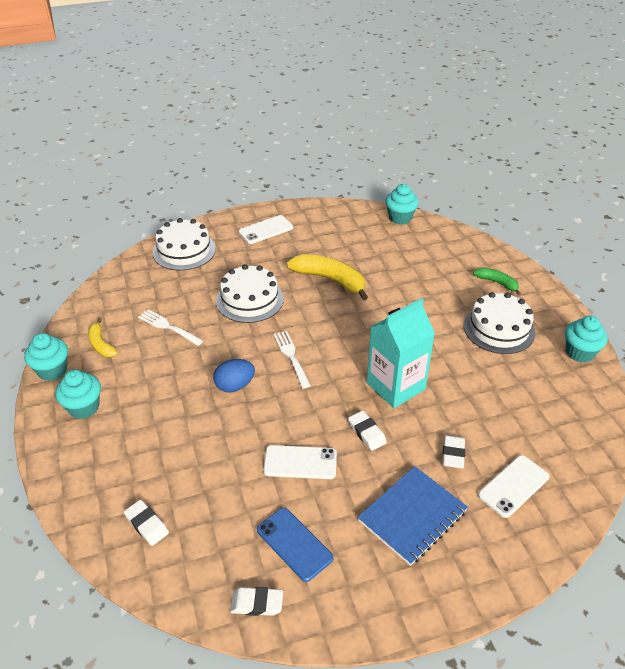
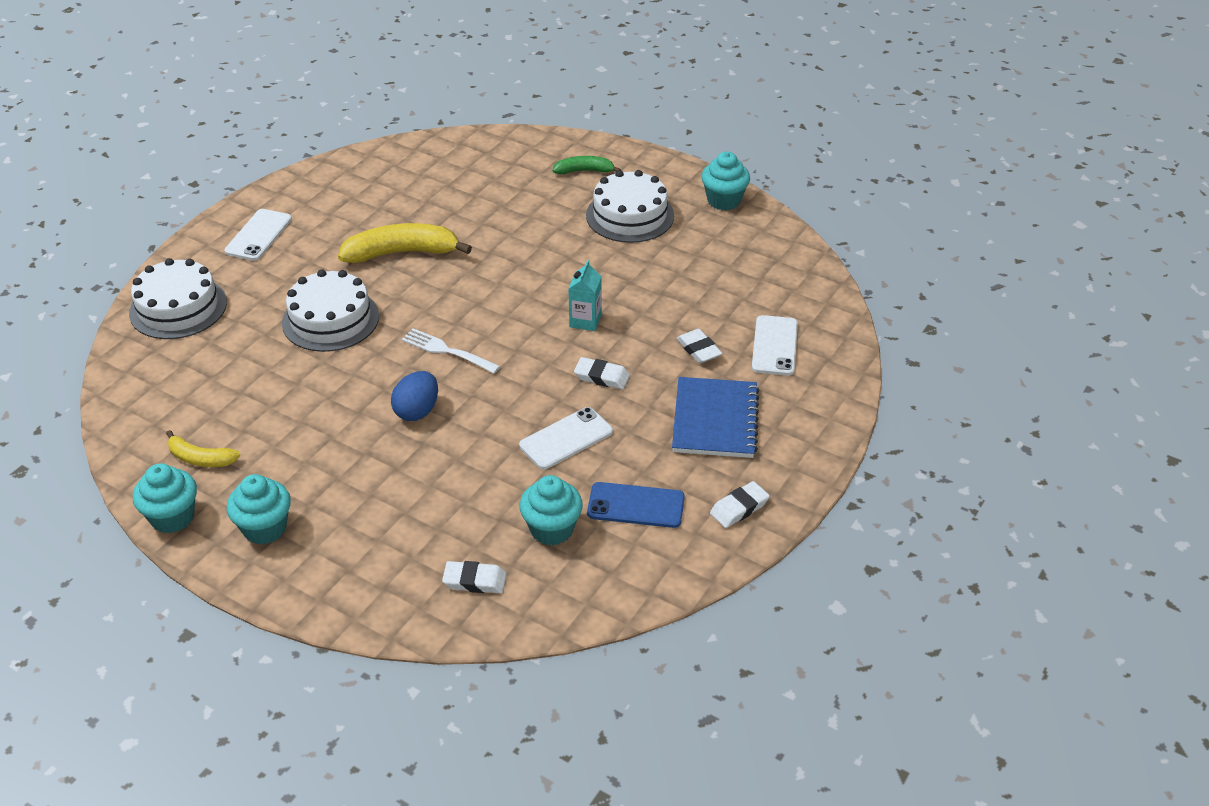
camera: 40 degrees left, 0 degrees up
(168, 327) = (265, 397): white fork -> none
(257, 603) = (654, 570): white eraser -> white eraser (739, 508)
(395, 386) = (585, 321): turquoise carton -> turquoise carton, size x0.50
(400, 218) = (409, 149): turquoise cupcake -> turquoise cupcake (552, 529)

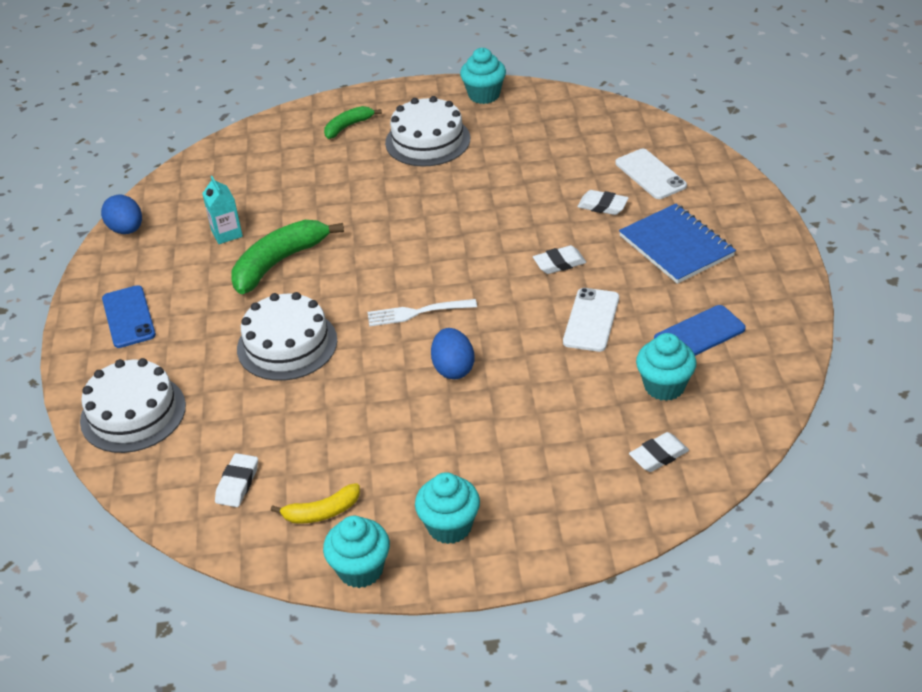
camera: 35 degrees left, 0 degrees up
(258, 235) = (128, 317): white phone -> blue phone
(335, 168) = (126, 229): none -> blue egg
(402, 253) = (279, 262): yellow banana -> green banana
(585, 321) = (494, 232): turquoise carton -> turquoise carton (227, 233)
(739, 508) = (767, 293): white eraser -> white eraser (237, 483)

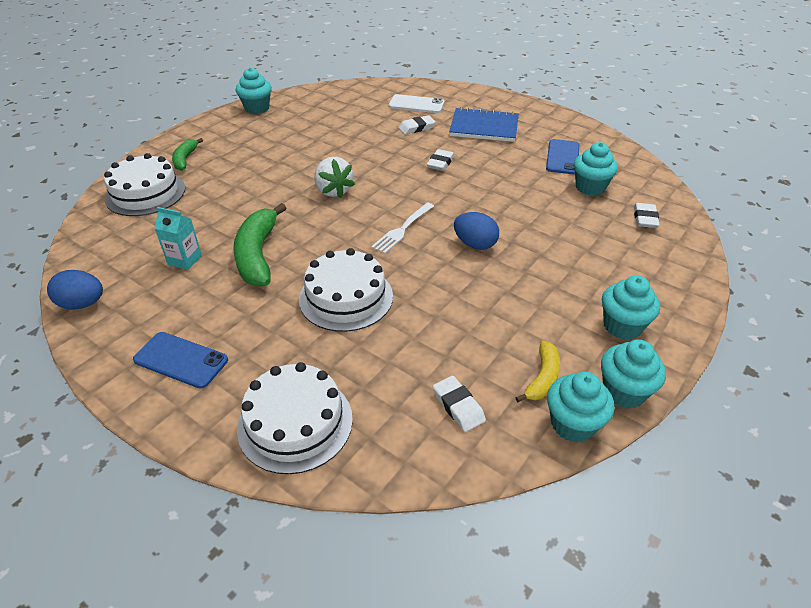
camera: 50 degrees left, 0 degrees up
(288, 558) = (573, 424): none -> turquoise cupcake
(418, 235) = (333, 191): none -> white strawberry
(427, 140) = (257, 143): white cake -> white cake (145, 193)
(591, 320) = (503, 179): white phone -> none

